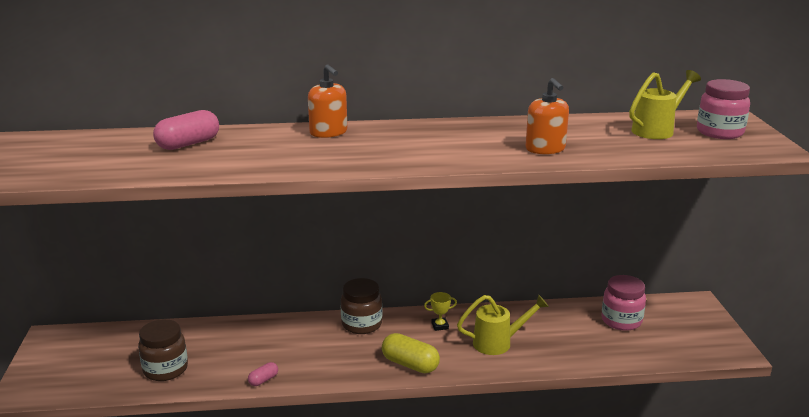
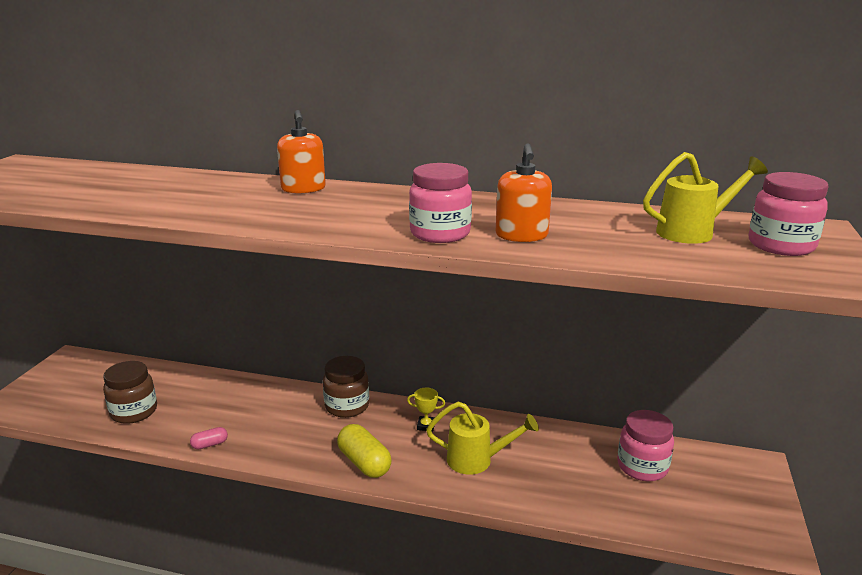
camera: 20 degrees right, 0 degrees up
(188, 144) = (158, 183): pink capsule -> none
(485, 156) = (440, 234): none -> pink jar

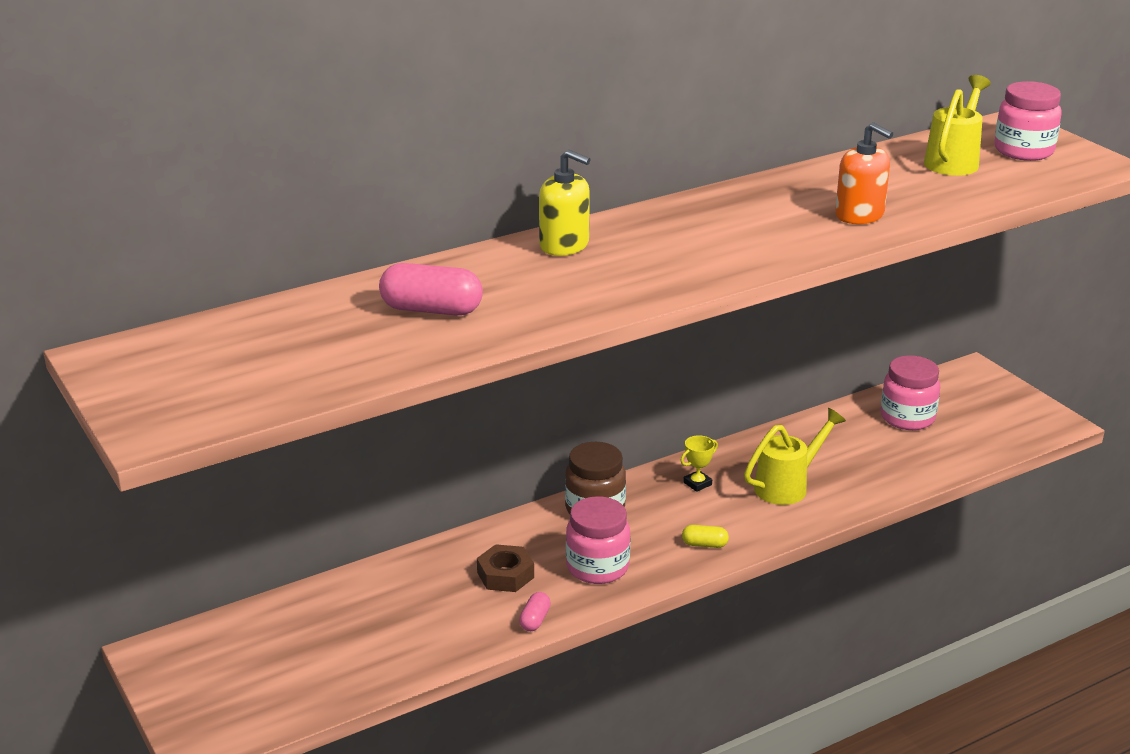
camera: 45 degrees left, 5 degrees up
(134, 412) = (384, 647): brown jar -> none
(161, 191) = (431, 310): none -> pink capsule
(244, 412) = (505, 575): none -> brown nut
(303, 189) = (564, 245): orange soap dispenser -> yellow soap dispenser
(364, 463) = (704, 544): yellow capsule -> yellow capsule, size x0.52
(440, 234) = (802, 240): pink jar -> pink jar (597, 567)

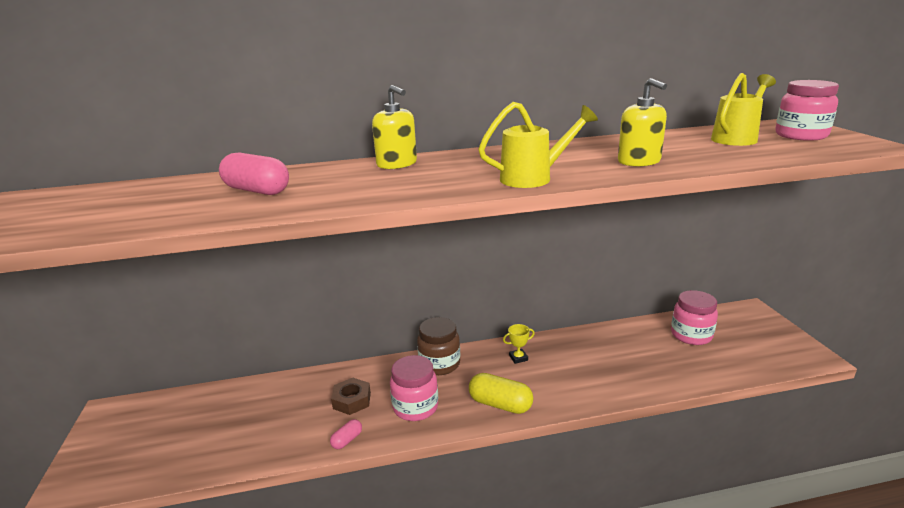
camera: 20 degrees right, 5 degrees down
(704, 544) = (500, 404): yellow capsule -> yellow capsule, size x1.91
(788, 486) = (582, 370): yellow watering can -> yellow watering can (534, 178)
(859, 215) = (639, 161): orange soap dispenser -> yellow soap dispenser

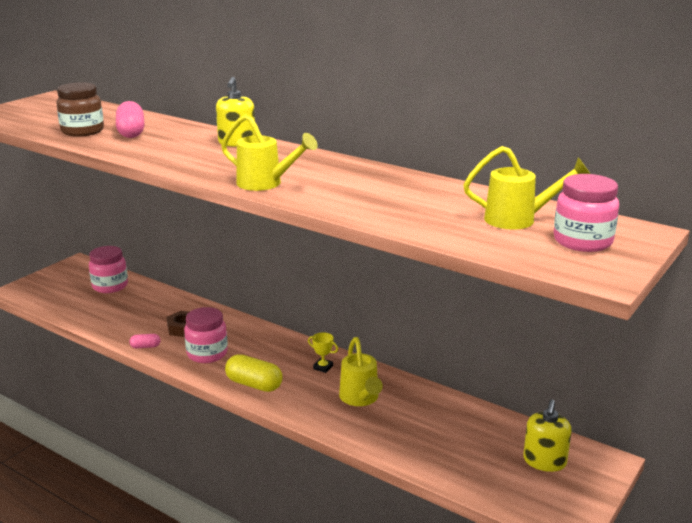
camera: 45 degrees right, 0 degrees up
(439, 364) = (267, 339): brown jar -> brown jar (82, 131)
(500, 404) = (254, 384): yellow capsule -> yellow capsule turned 45 degrees counterclockwise
(584, 363) = (360, 399): none -> yellow watering can
(639, 161) = (366, 202): yellow soap dispenser -> yellow soap dispenser (544, 461)
(691, 335) = (491, 439): pink jar -> pink jar (110, 286)

